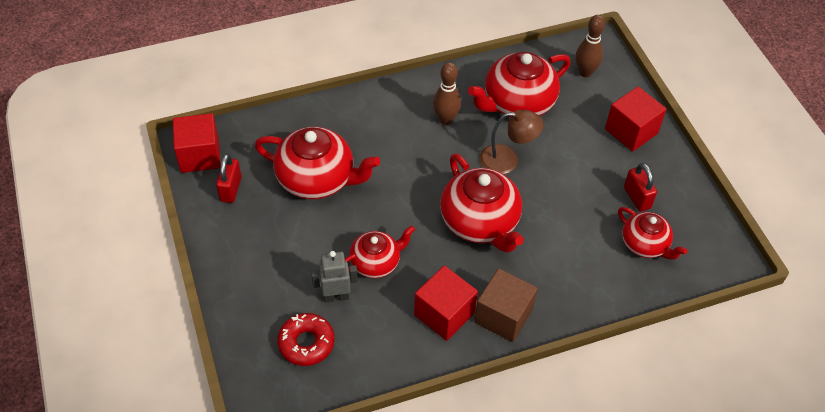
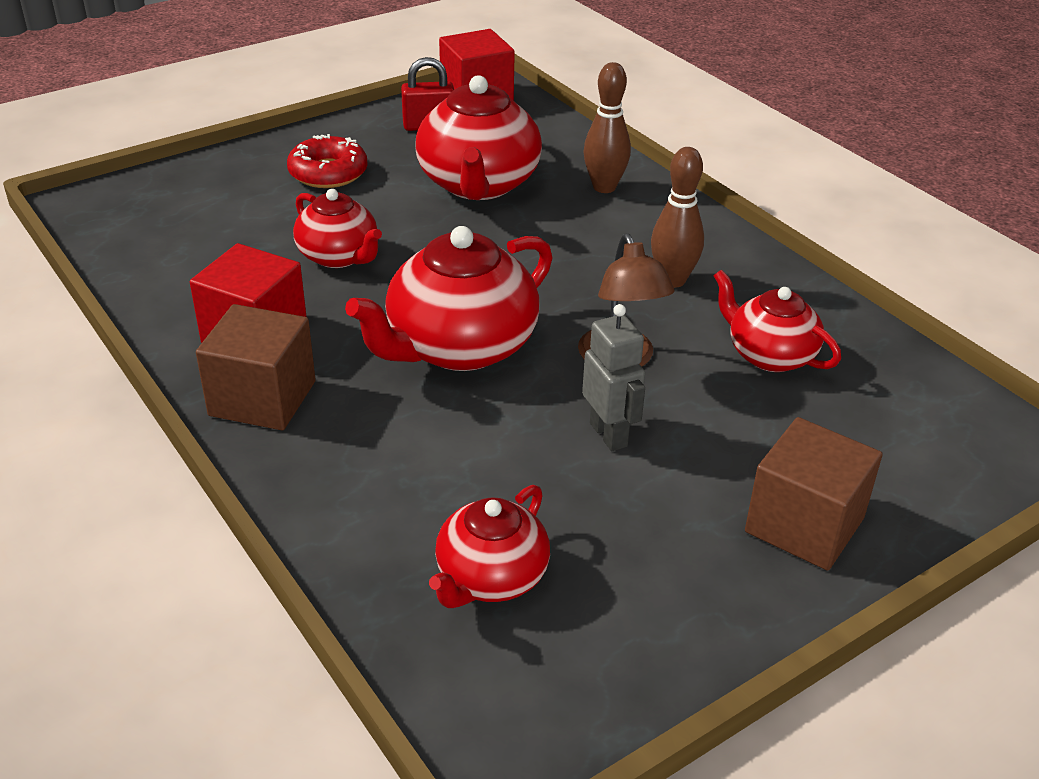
camera: 75 degrees right, 15 degrees down
(306, 343) = (181, 221): red donut -> red donut (328, 173)
(336, 296) = (267, 232): grey robot -> grey robot (609, 434)
(517, 103) = (769, 355): red teapot -> red teapot, size x0.60
(585, 72) = (925, 436): brown bowling pin -> brown bowling pin (604, 187)
(631, 131) = (804, 525): red cube -> brown cube
(637, 198) = (616, 552): red padlock -> none

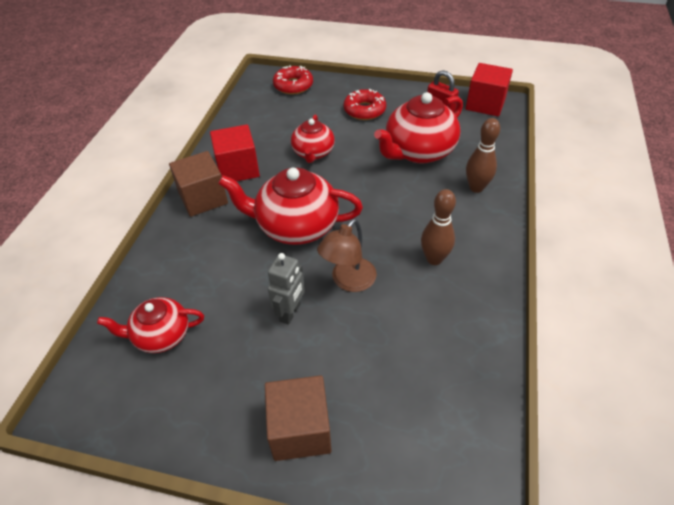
camera: 50 degrees right, 10 degrees up
(160, 192) = (293, 85): none -> red donut
(769, 355) = (420, 333): red teapot -> none

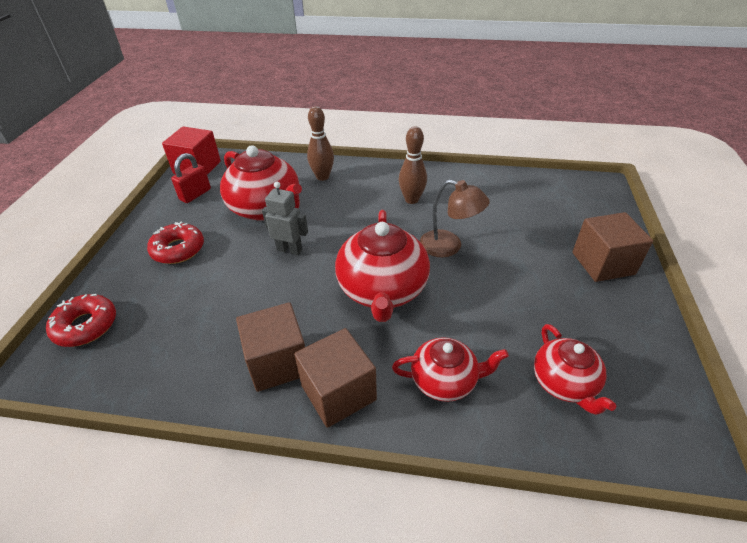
camera: 95 degrees left, 5 degrees down
(238, 169) = (278, 362): red cube -> brown cube
(290, 312) = (496, 281): grey robot -> grey robot (289, 250)
(313, 153) = (255, 288): red teapot -> red teapot (445, 381)

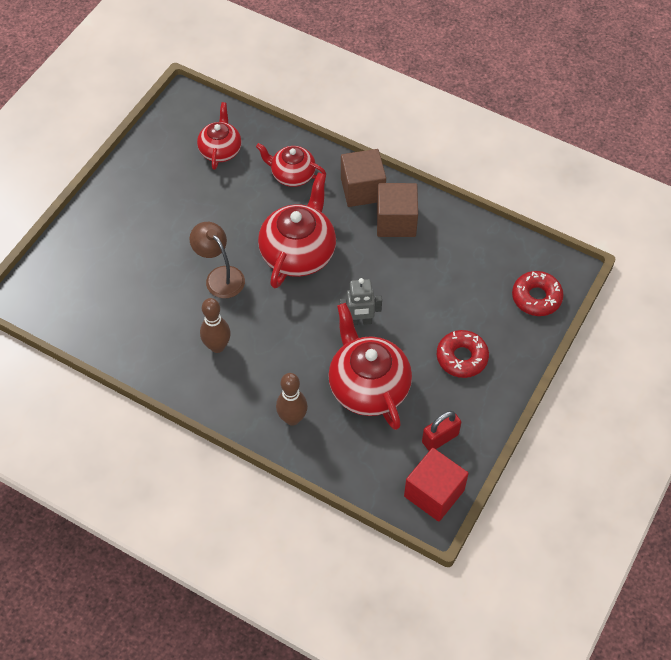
camera: 160 degrees left, 15 degrees up
(289, 250) = (360, 321): grey robot -> grey robot turned 45 degrees counterclockwise
(603, 263) = (111, 218): brown cube -> none

